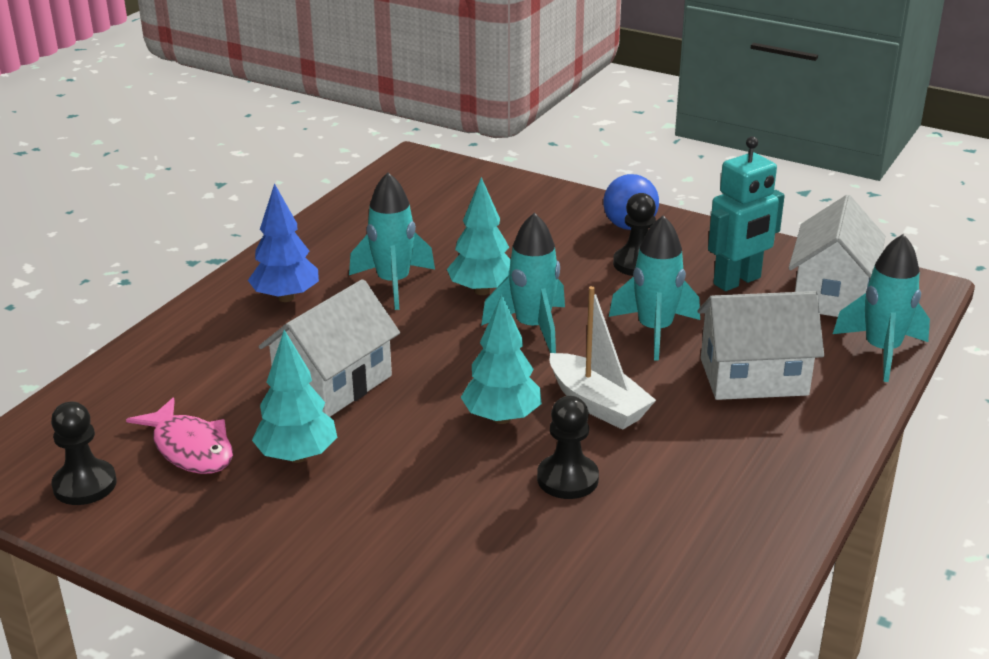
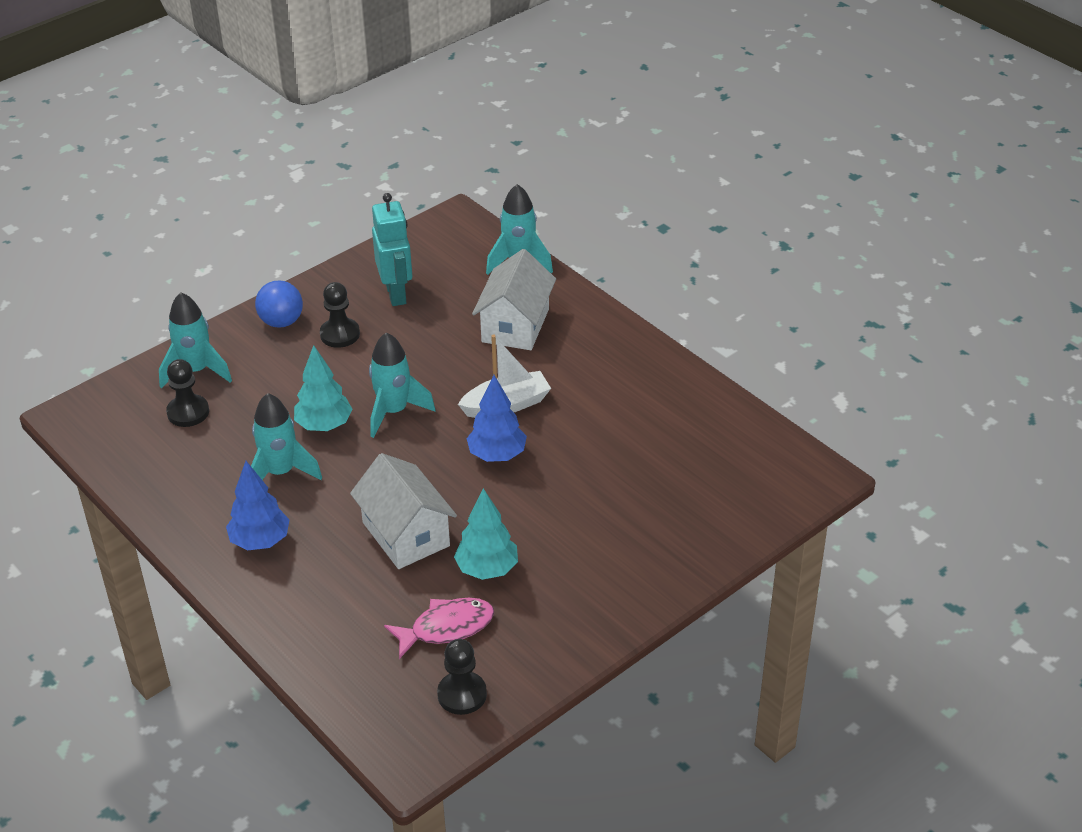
camera: 70 degrees left, 10 degrees up
(501, 418) = (497, 455): turquoise tree -> blue tree
(567, 479) = (579, 441): black pawn -> black pawn (188, 412)
(655, 331) = (435, 353): turquoise rocket -> turquoise rocket (196, 371)
(831, 294) = (439, 257): white house -> none

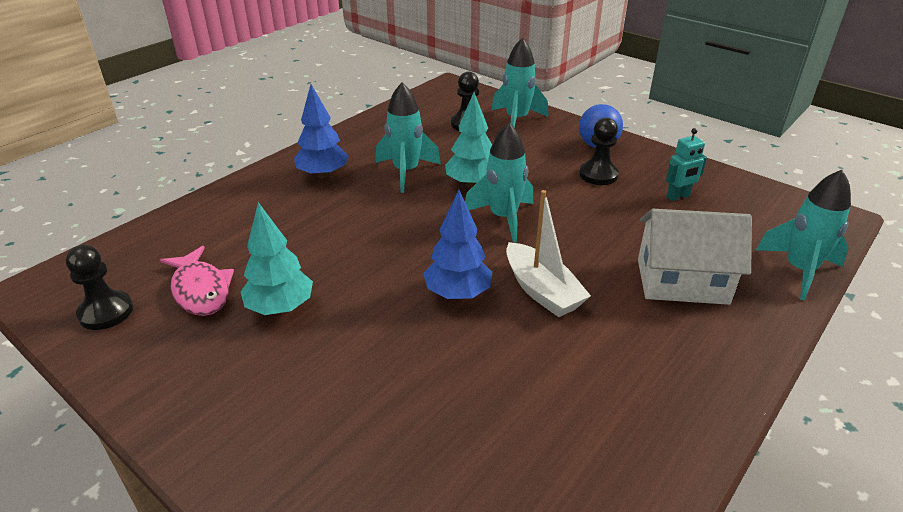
camera: 80 degrees right, 5 degrees down
(396, 294) = (678, 196): turquoise robot -> turquoise robot, size x0.59
(405, 534) = (332, 248): white house -> none

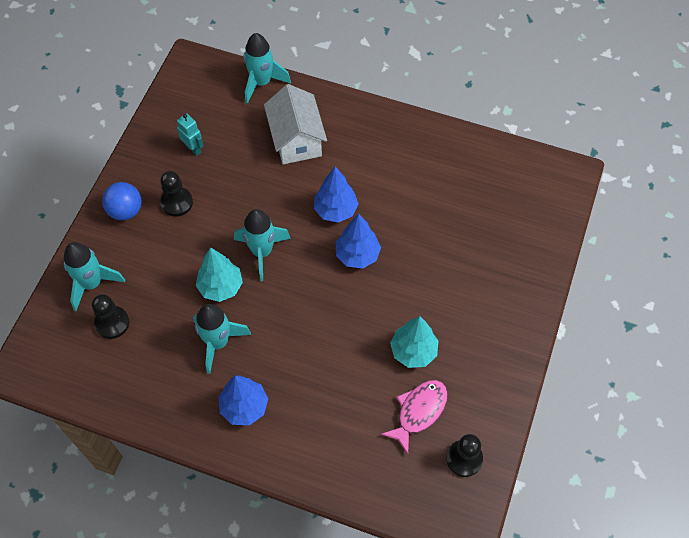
camera: 110 degrees left, 25 degrees up
(542, 291) = (335, 210): white boat -> blue tree

